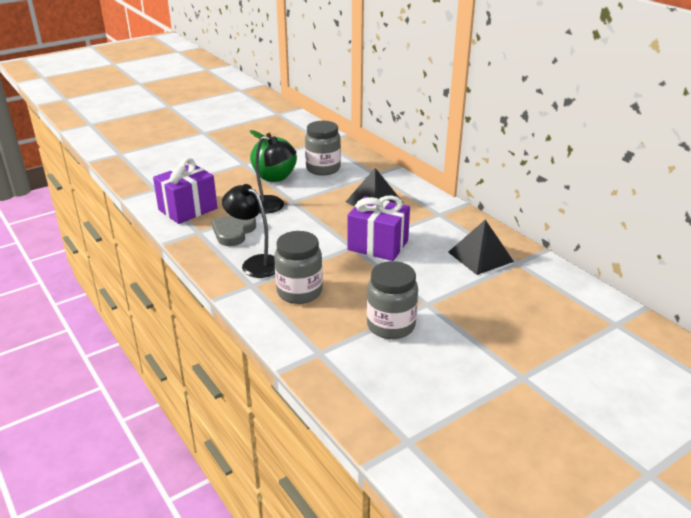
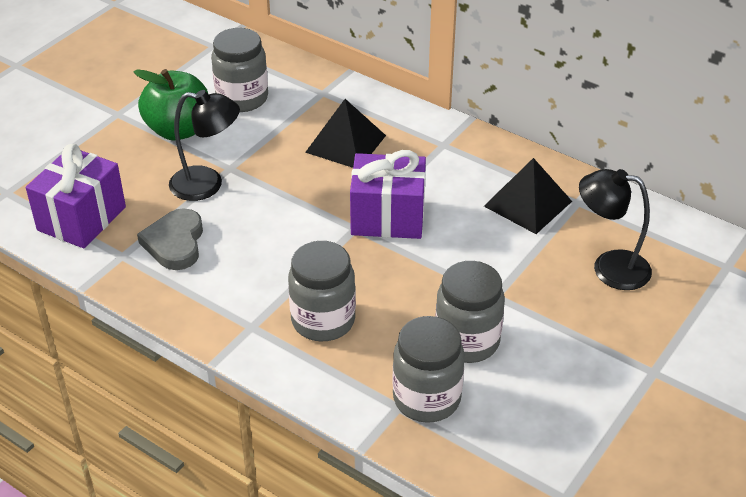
camera: 20 degrees left, 10 degrees up
(255, 263) = (237, 289): black lamp -> black lamp (609, 267)
(342, 352) = (426, 398): none -> grey jar

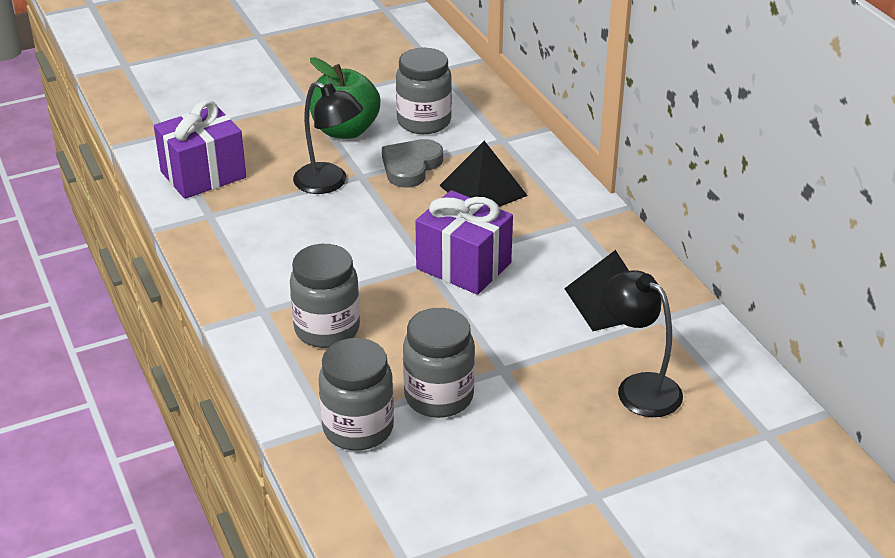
camera: 30 degrees right, 5 degrees down
(175, 243) = (260, 221): grey heart -> grey heart (411, 166)

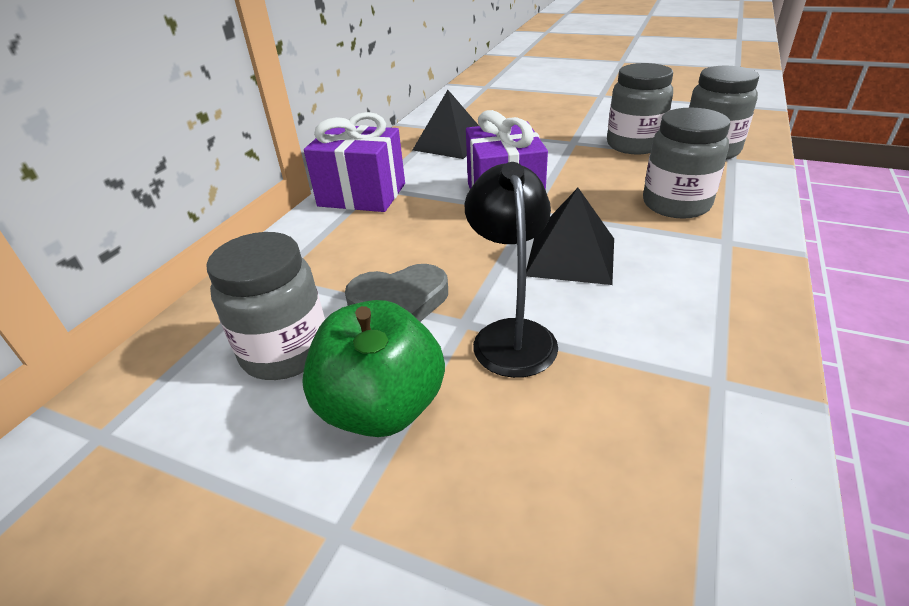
camera: 130 degrees left, 0 degrees up
(203, 175) = (680, 470): purple gift -> purple gift (362, 195)
(483, 190) = (385, 241): black pyramid -> black pyramid (571, 256)
(639, 388) = (511, 112): black lamp -> none

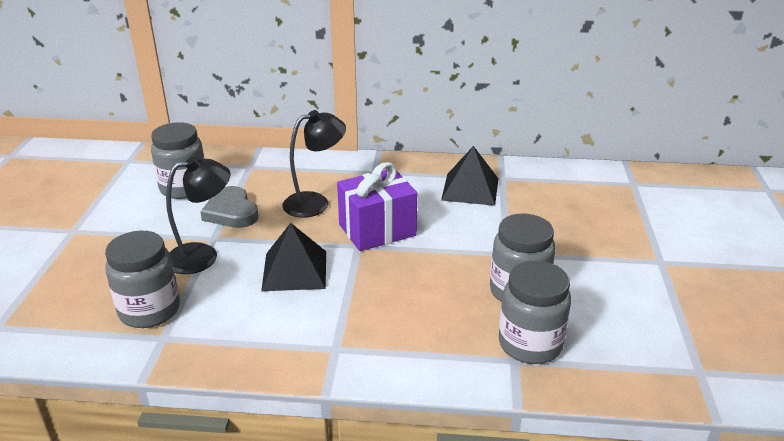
camera: 70 degrees right, 5 degrees down
(362, 195) = (360, 170): purple gift -> none
(382, 408) = (143, 225): green apple -> none
(419, 231) = (315, 203): none -> black lamp
(676, 204) = (393, 320): grey jar -> grey jar (149, 310)

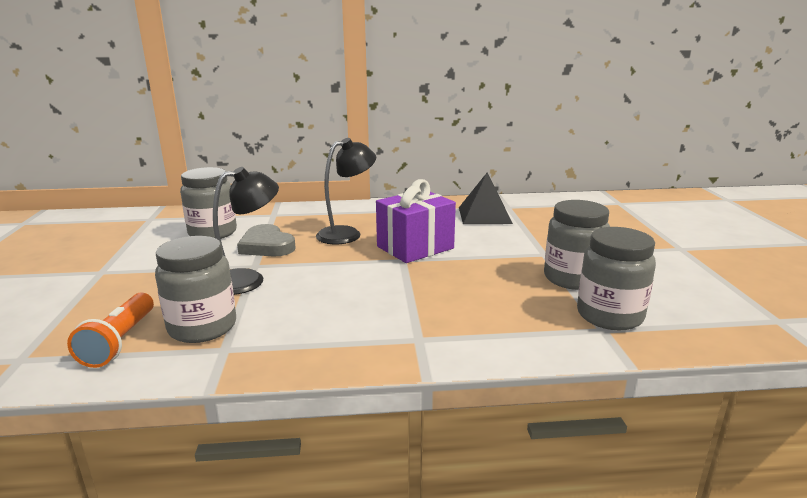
camera: 10 degrees left, 10 degrees down
(78, 318) = (120, 342): none -> orange flashlight
(294, 270) = (348, 282): black pyramid -> none

